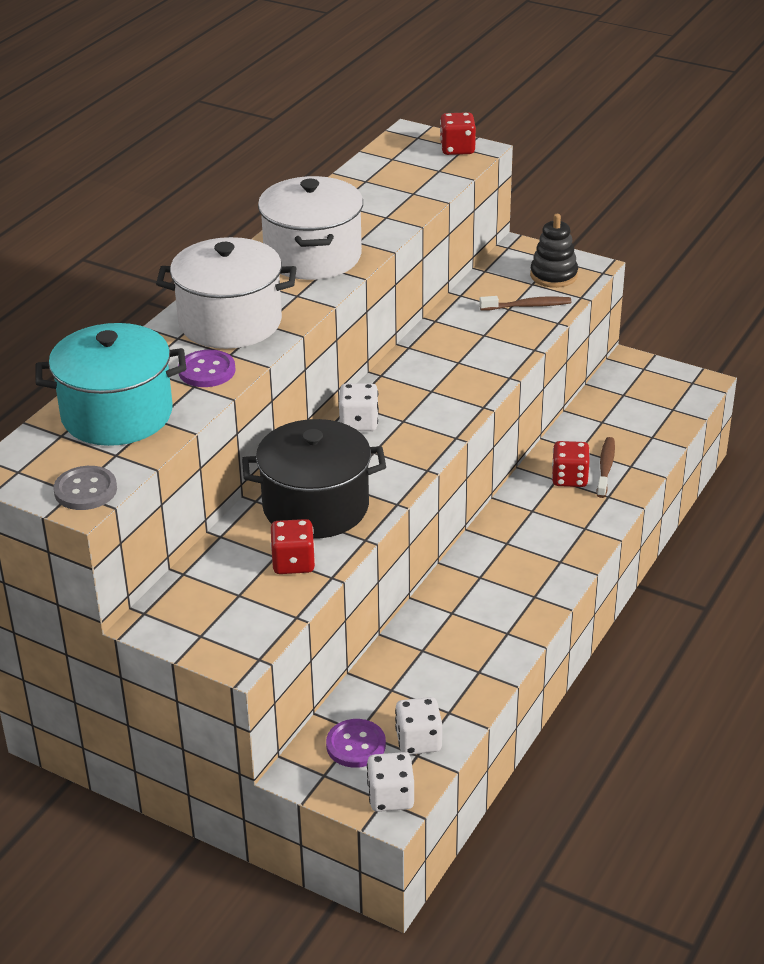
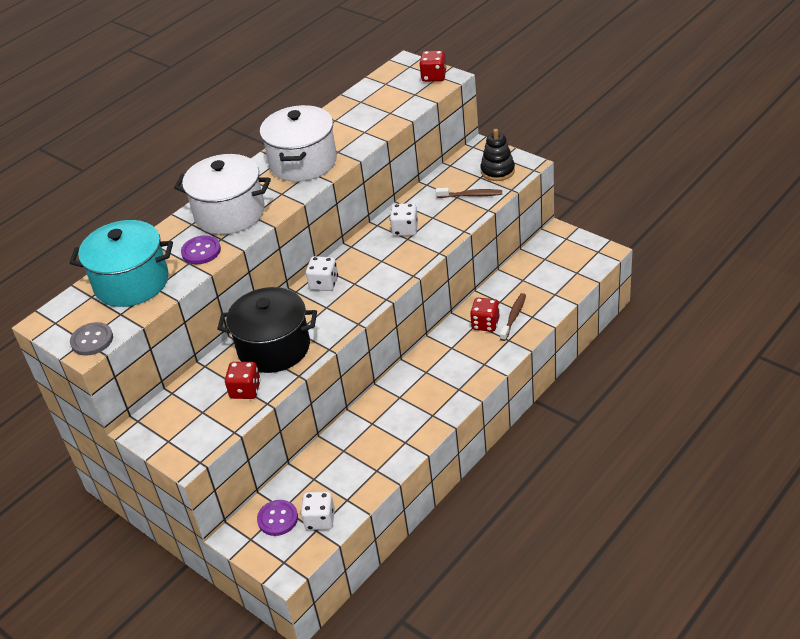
camera: 15 degrees right, 5 degrees up
(390, 797) = (289, 560): white dice -> white dice (405, 229)

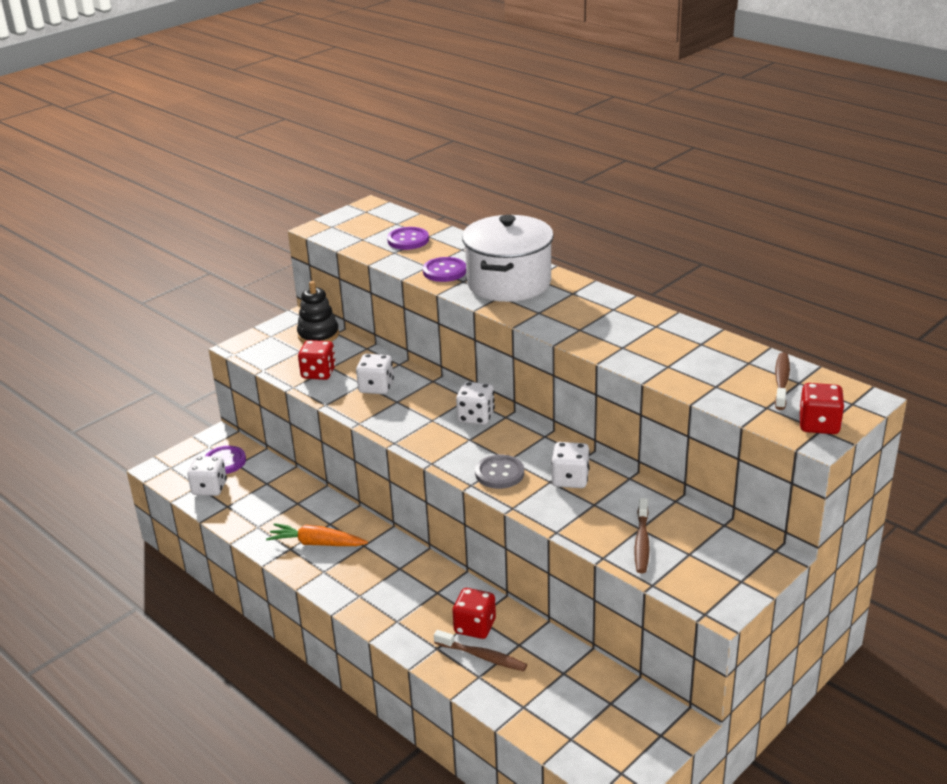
camera: 90 degrees right, 10 degrees down
(92, 340) = (330, 229): grey button -> grey button (499, 473)
(131, 283) = (408, 240): turquoise pot -> purple button
(274, 348) = (376, 387): black pot -> white dice
(303, 162) = (602, 324): white pot -> none
(384, 89) = (781, 381): none -> brown toothbrush
(398, 426) = (316, 543): none -> orange carrot
(497, 171) = (704, 573): black stacking toy -> black stacking toy (318, 335)

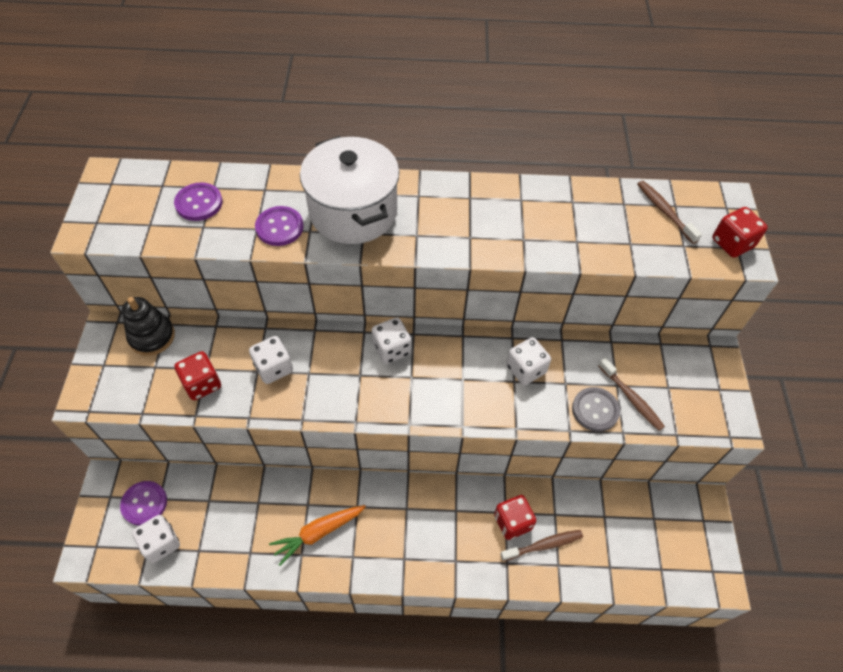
camera: 45 degrees left, 25 degrees up
(499, 473) = (471, 399): grey button -> grey button (595, 410)

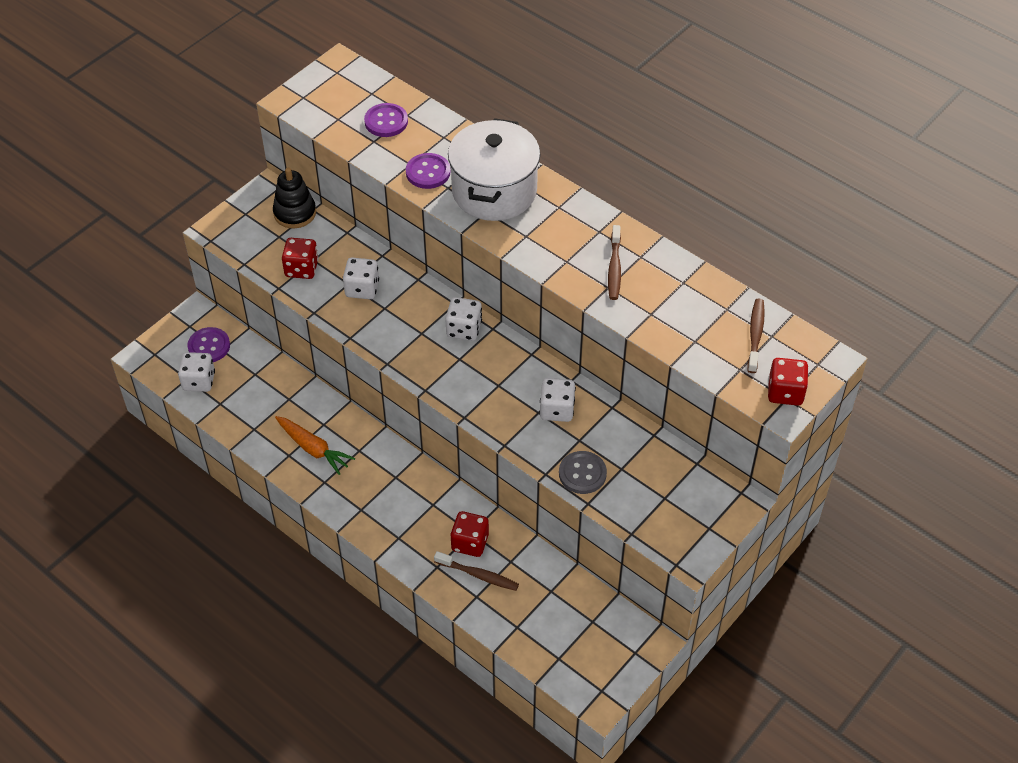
camera: 40 degrees right, 5 degrees down
(318, 533) = (313, 449): orange carrot -> orange carrot turned 150 degrees counterclockwise
(631, 398) = (622, 485): brown toothbrush -> brown toothbrush (614, 268)

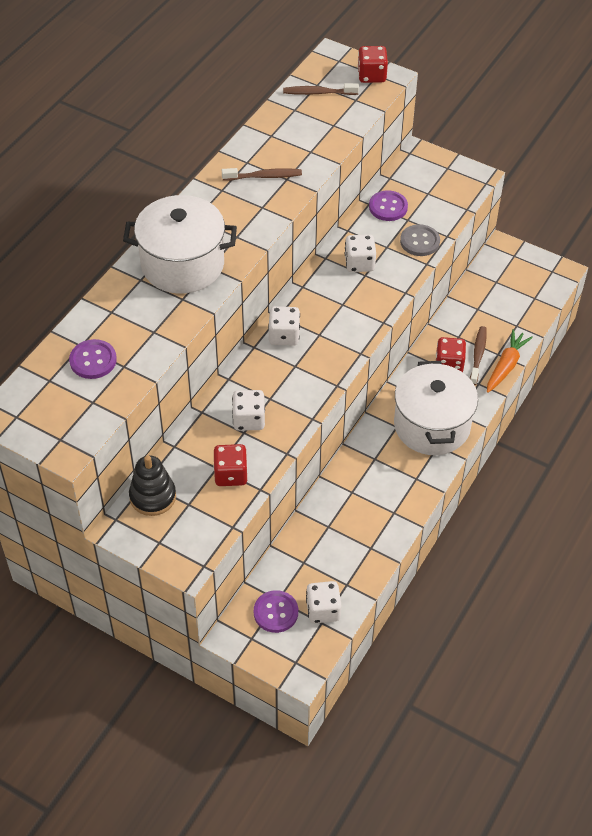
camera: 100 degrees left, 0 degrees up
(313, 449) = (382, 494): orange carrot -> orange carrot (506, 366)
(388, 509) = (432, 425): none -> white pot
(428, 172) = (164, 316): purple button -> purple button (388, 207)

